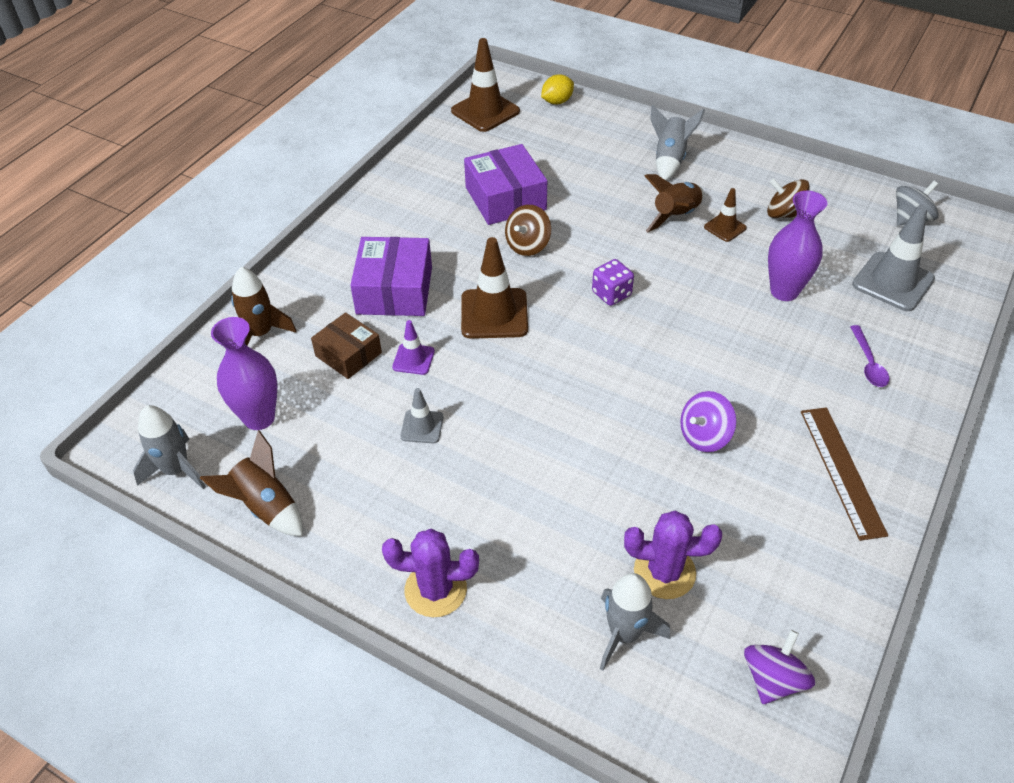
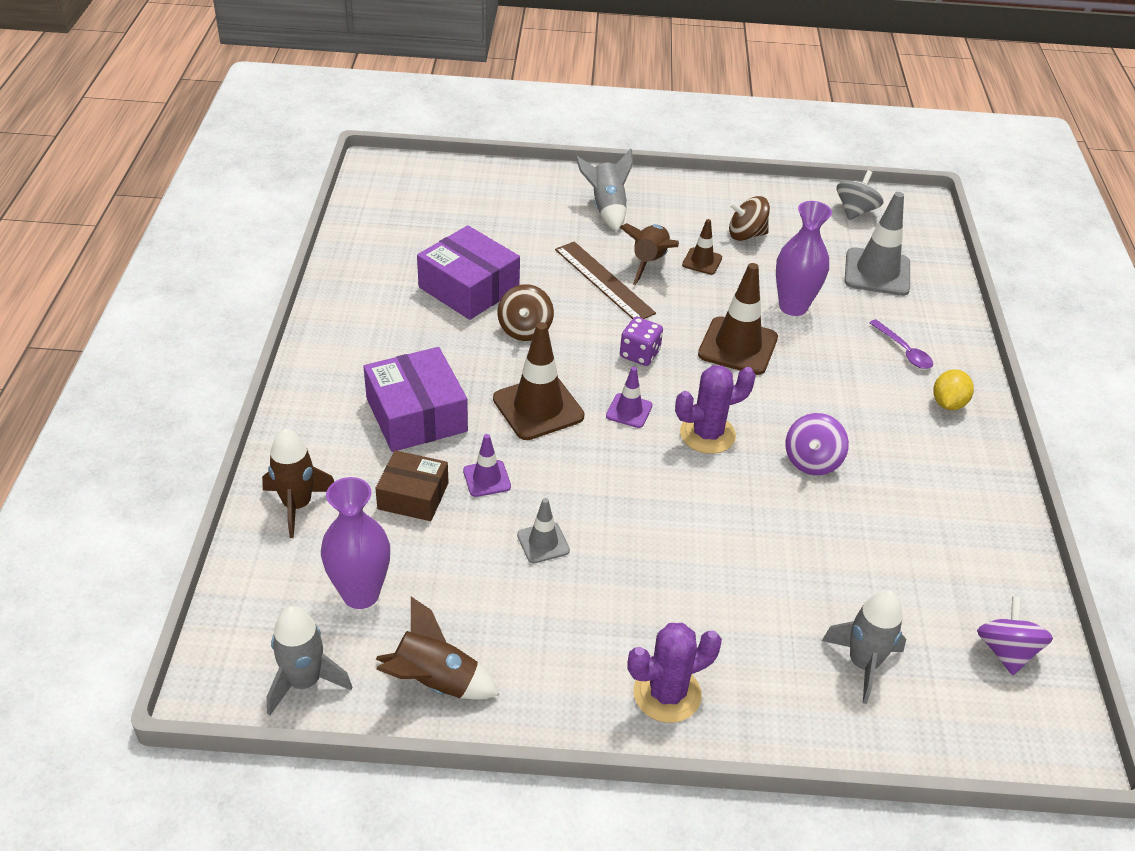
camera: 30 degrees left, 5 degrees down
(485, 111) = (384, 202): brown traffic cone -> brown traffic cone (738, 346)
(557, 101) = (454, 175): yellow lemon -> yellow lemon (948, 403)
(568, 340) = (629, 411): none -> purple traffic cone
(664, 572) = (859, 595): purple cactus -> purple cactus (707, 434)
(842, 471) = (943, 452): brown ruler -> brown ruler (604, 281)

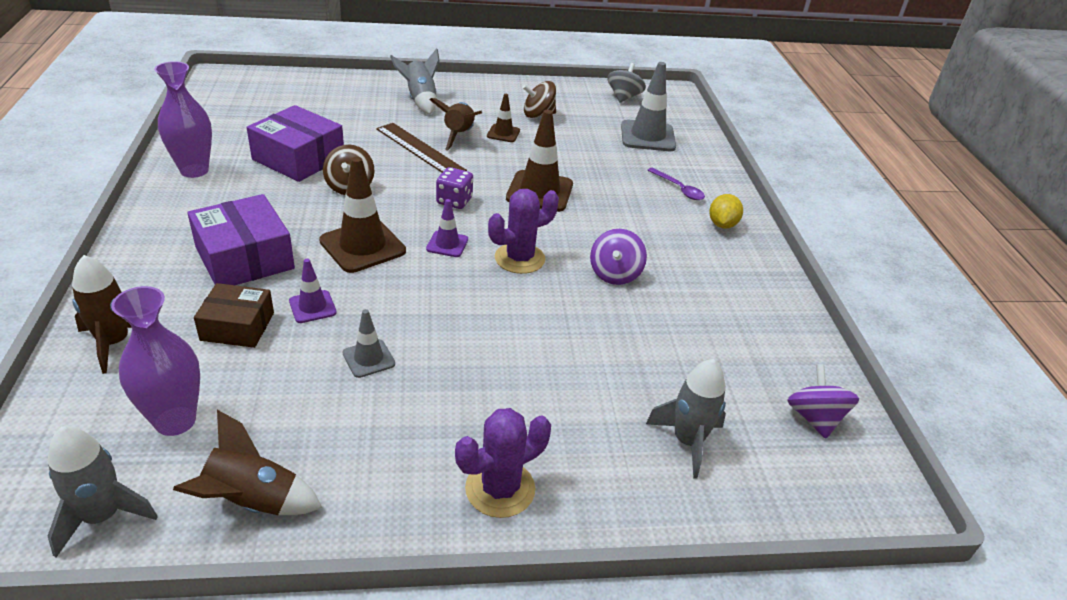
camera: 10 degrees left, 5 degrees down
(793, 307) = (583, 162): purple vase -> purple vase (194, 170)

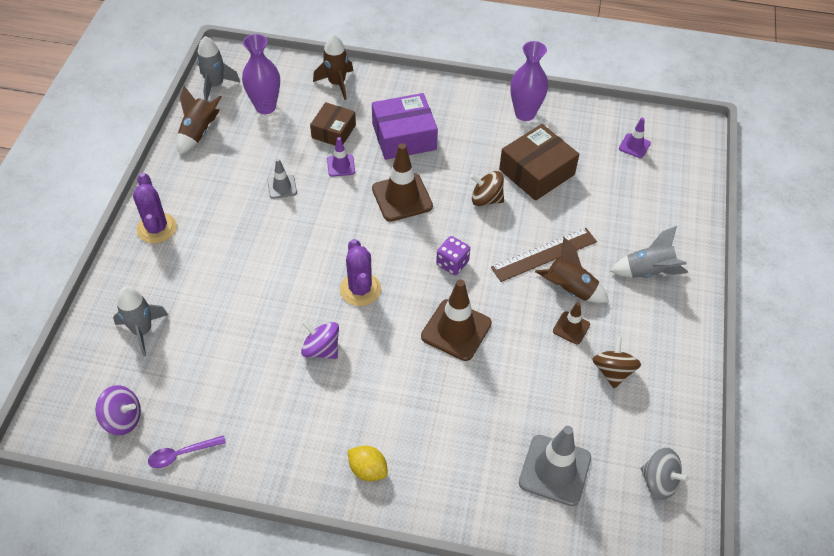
camera: 110 degrees right, 15 degrees up
(298, 158) = (536, 172): purple box -> brown box
(447, 244) = (391, 247): purple traffic cone -> purple traffic cone (634, 146)
(679, 189) = (439, 456): purple spoon -> purple spoon (181, 454)

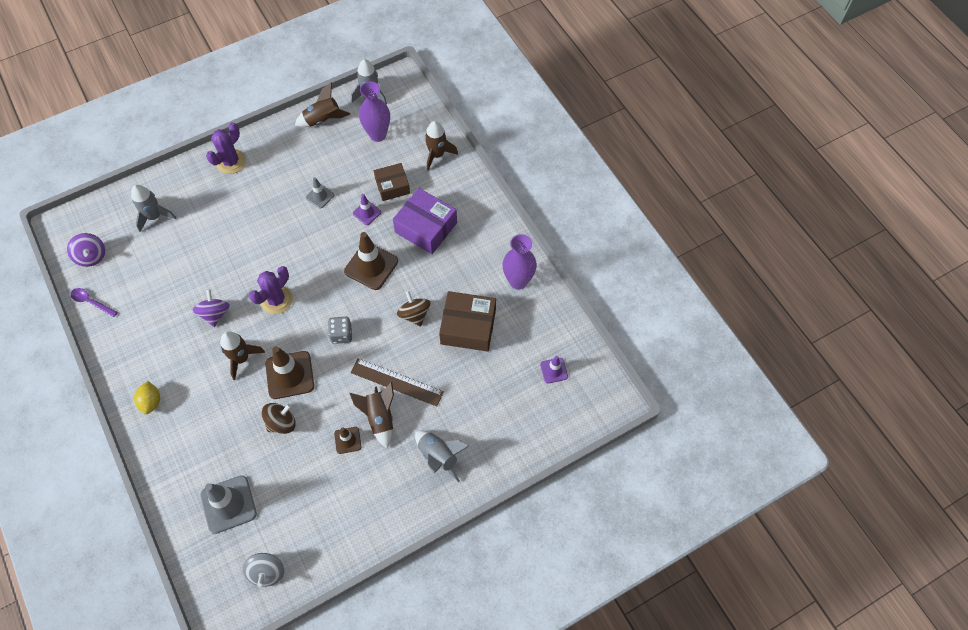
camera: 50 degrees right, 10 degrees up
(397, 358) = (241, 358): none -> brown rocket
(452, 263) = (341, 334): purple dice -> grey dice
(613, 371) = (332, 489): brown spinning top -> brown spinning top (281, 423)

